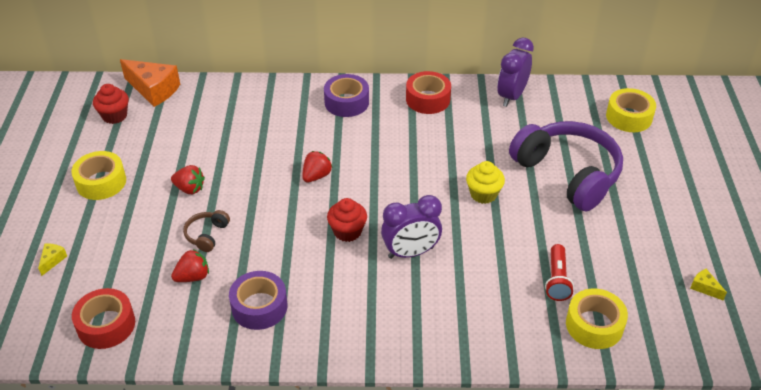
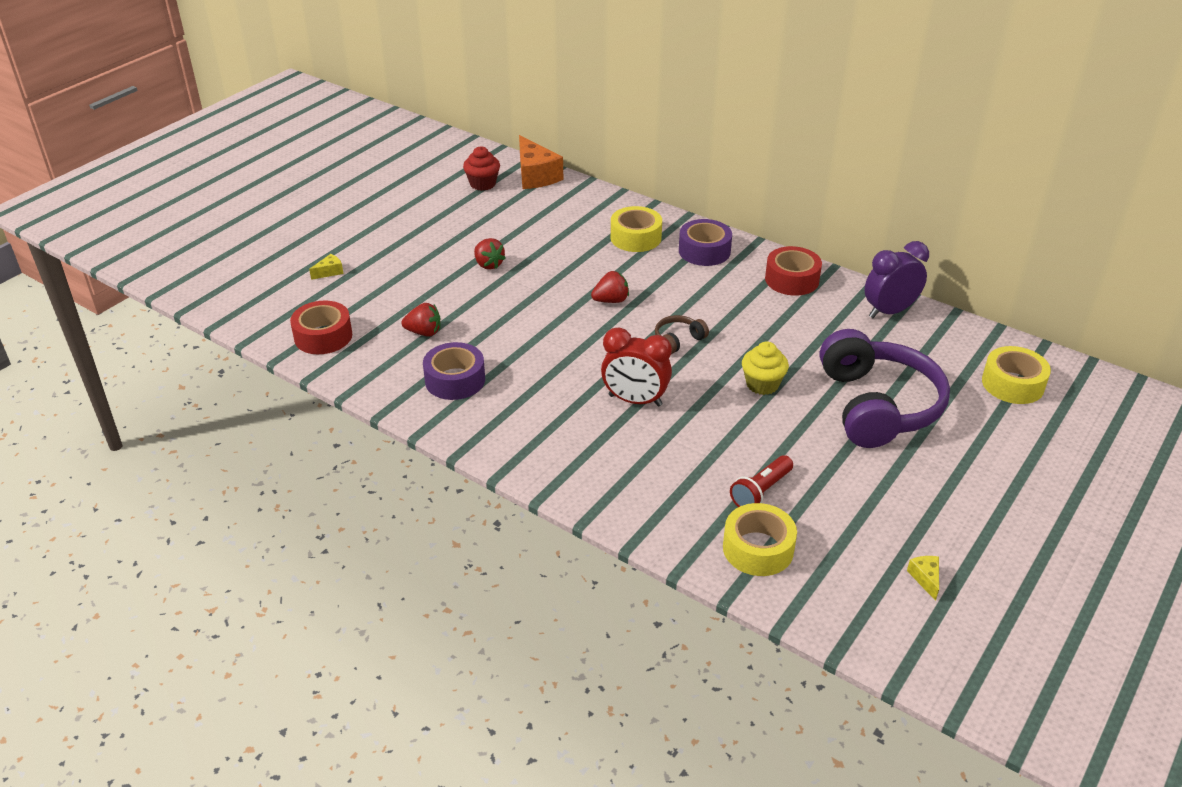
camera: 35 degrees right, 5 degrees down
(101, 182) = (422, 230): yellow tape -> yellow tape (636, 238)
(207, 235) = (467, 306): brown headphones -> brown headphones (678, 340)
(347, 231) = (593, 357): red cupcake -> none
(410, 252) = (635, 400): purple clock -> red clock

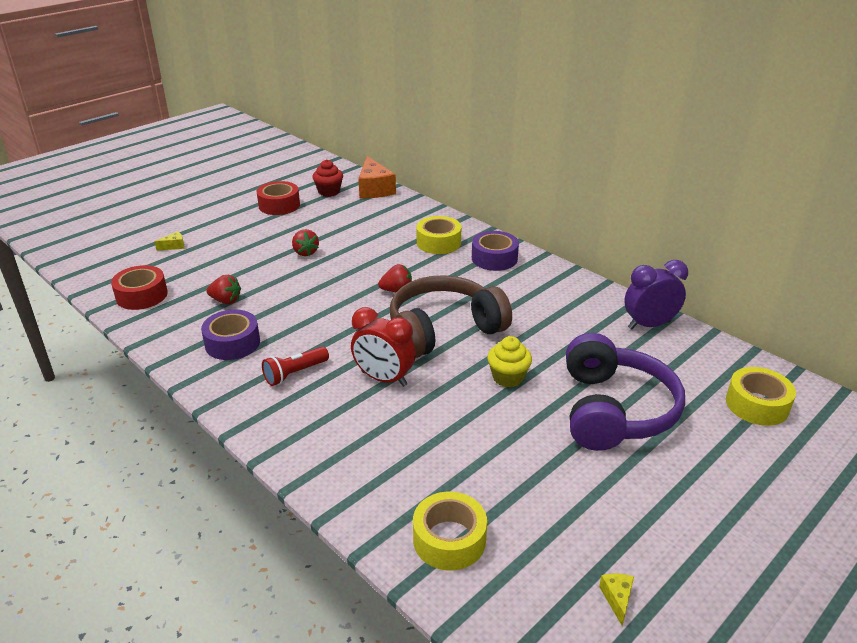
camera: 10 degrees right, 5 degrees down
(678, 340) = (444, 330): brown headphones -> brown headphones, size x2.46
(761, 491) = (472, 480): red flashlight -> red flashlight (295, 373)
(791, 279) = (565, 289): red tape -> red tape (279, 205)

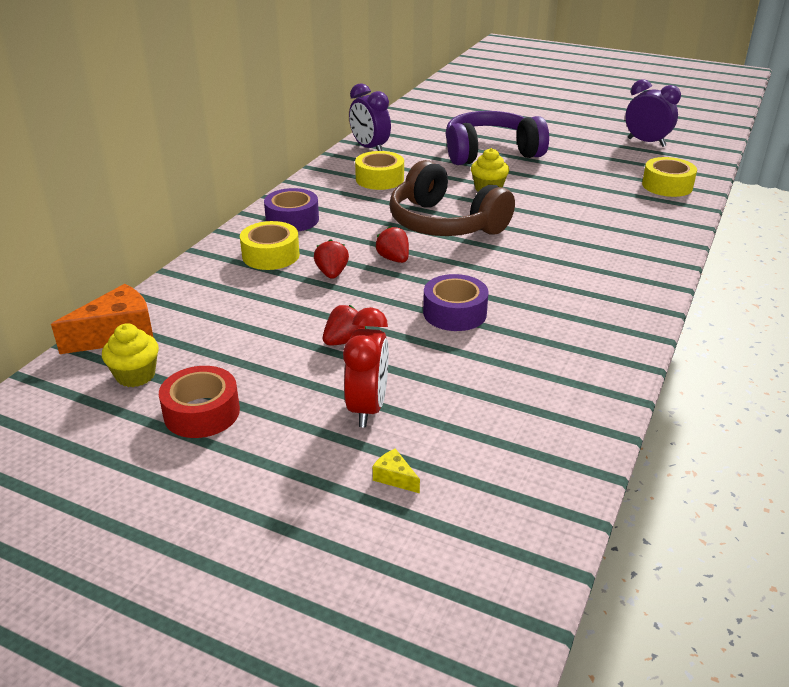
camera: 110 degrees left, 0 degrees up
(142, 295) = (545, 445): red tape -> none
(226, 301) = (499, 365): red strawberry -> red strawberry (332, 273)
(232, 343) = (570, 331): purple tape -> purple tape (454, 313)
(295, 373) = (578, 279): red flashlight -> none
(329, 192) = (135, 375): red cupcake -> yellow cupcake
(384, 379) = (541, 236): red clock -> red clock (367, 408)
(617, 599) = (646, 142): yellow cheese -> purple clock
(757, 405) = (442, 117): yellow tape -> yellow tape (379, 179)

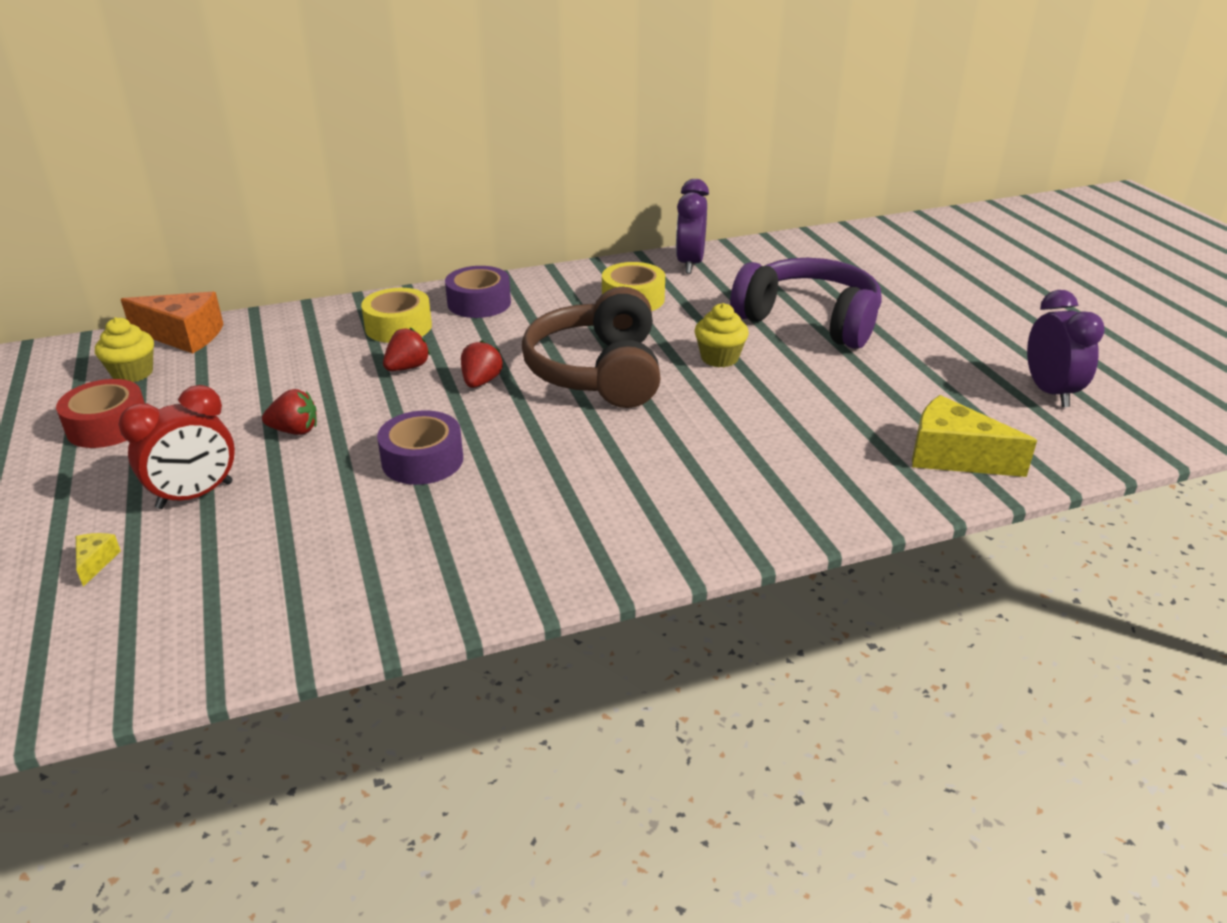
camera: 45 degrees right, 0 degrees up
(667, 186) = (953, 456): yellow tape -> yellow cheese

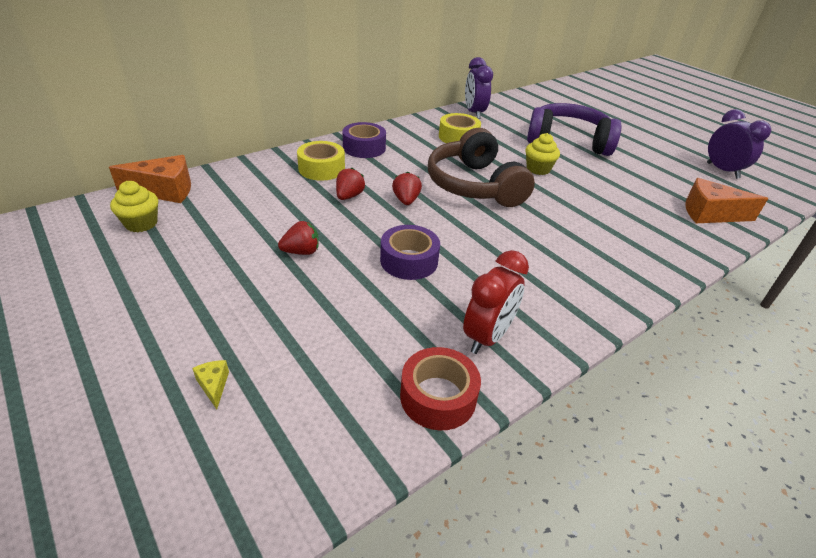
camera: 20 degrees left, 5 degrees up
(108, 426) = (148, 268): red tape -> red tape (438, 397)
(195, 495) = (259, 314): red clock -> red clock (487, 337)
(953, 456) = (710, 214): yellow cheese -> orange cheese

